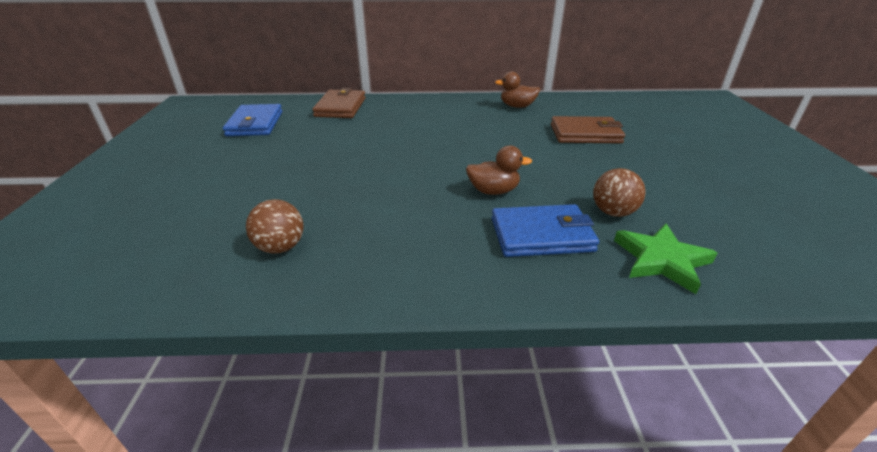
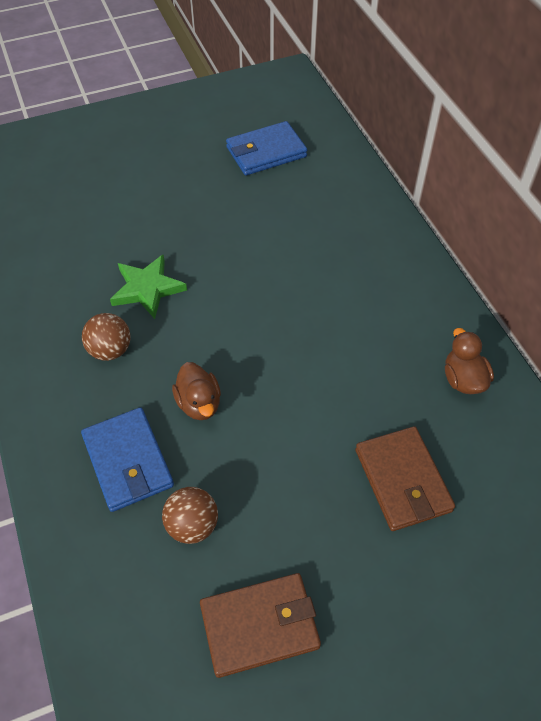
camera: 70 degrees right, 20 degrees up
(280, 247) = (59, 280): brown ball -> brown ball (110, 350)
(340, 107) = (349, 198): brown wallet -> brown wallet (260, 625)
(661, 260) = (113, 573): green star -> green star (147, 289)

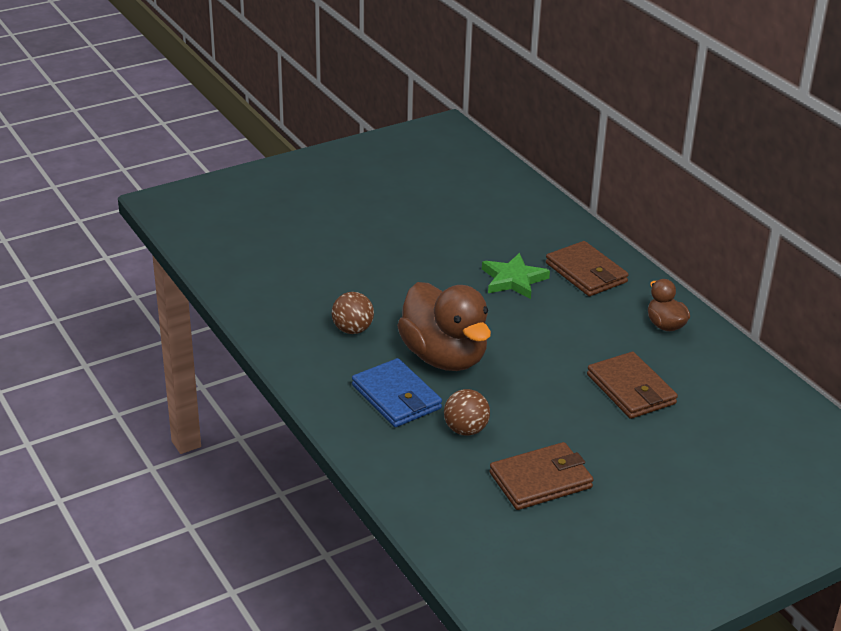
camera: 10 degrees left, 20 degrees down
(147, 289) = (370, 287): green star -> green star (513, 280)
(199, 403) = (444, 357): brown duck -> brown duck, size x2.04
(266, 152) = (444, 185): blue wallet -> none
(389, 290) = (586, 273): none -> brown wallet

